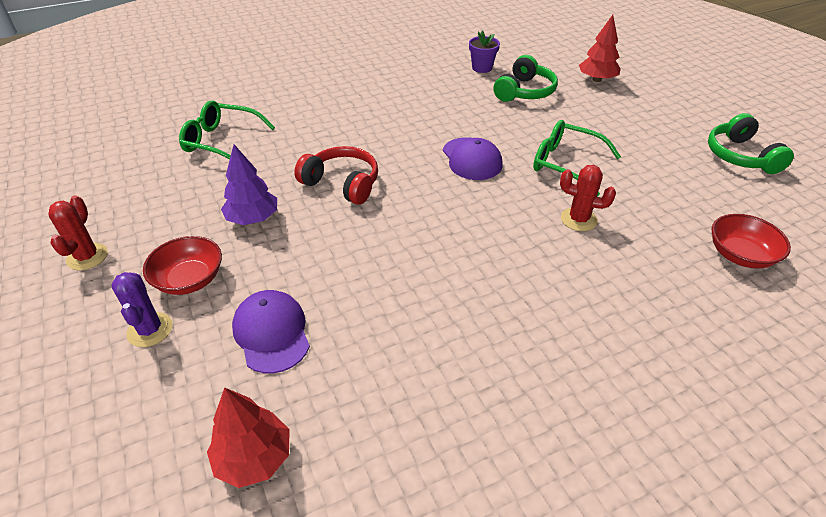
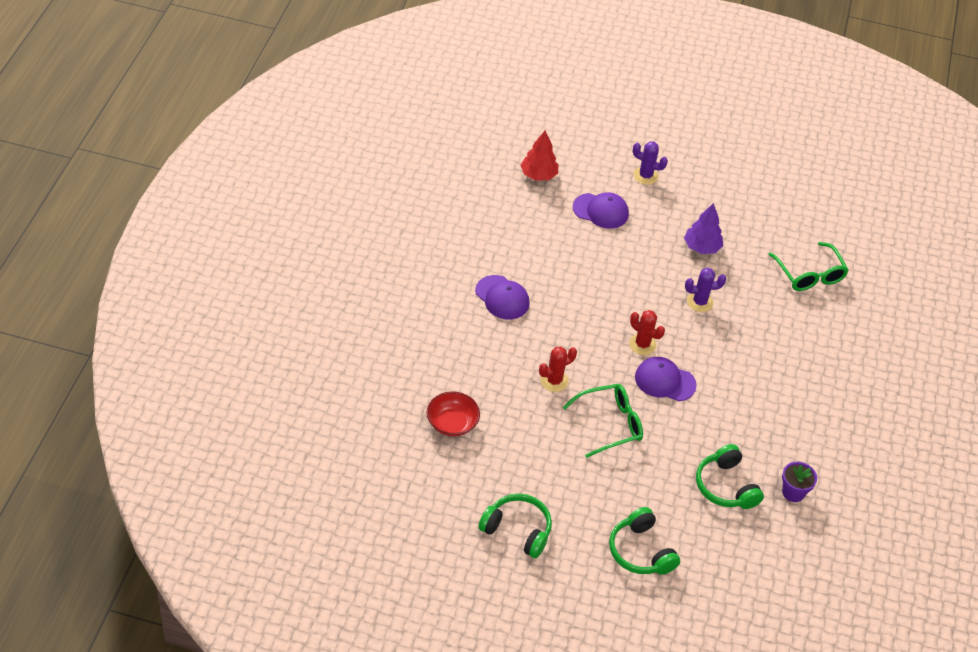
camera: 125 degrees right, 5 degrees up
(87, 257) = (728, 175): red cactus -> red cactus (642, 344)
(189, 279) = (670, 202): red bowl -> none
(222, 141) = (809, 274): green glasses -> green glasses turned 105 degrees clockwise
(342, 184) = (699, 302): red headphones -> purple cactus
(539, 329) = (502, 298): none -> purple cap
(597, 79) = (699, 554): red tree -> none
(640, 100) = (641, 551): none -> green headphones

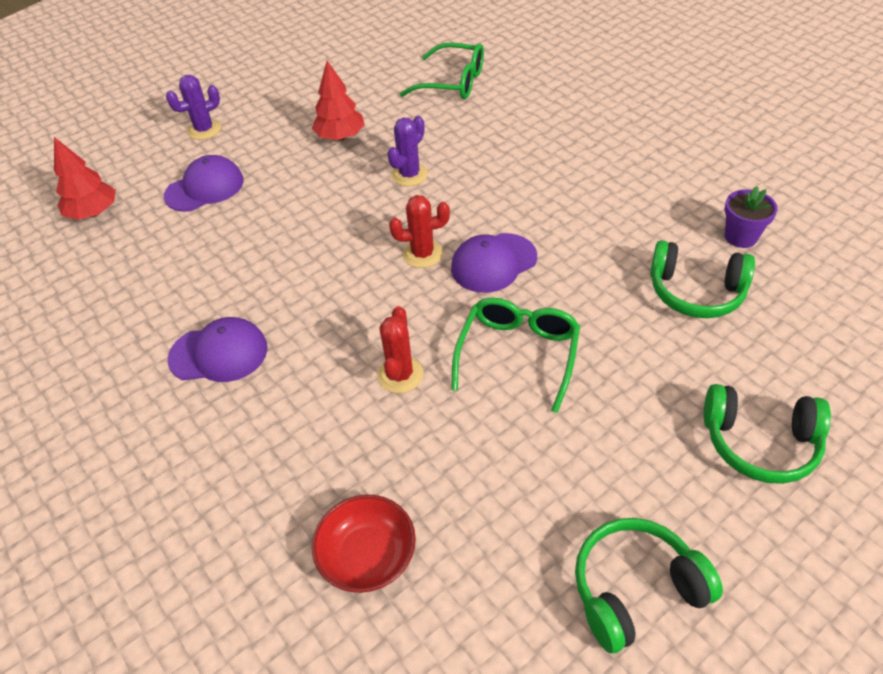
camera: 45 degrees left, 0 degrees up
(701, 247) = (340, 137): purple tree -> red tree

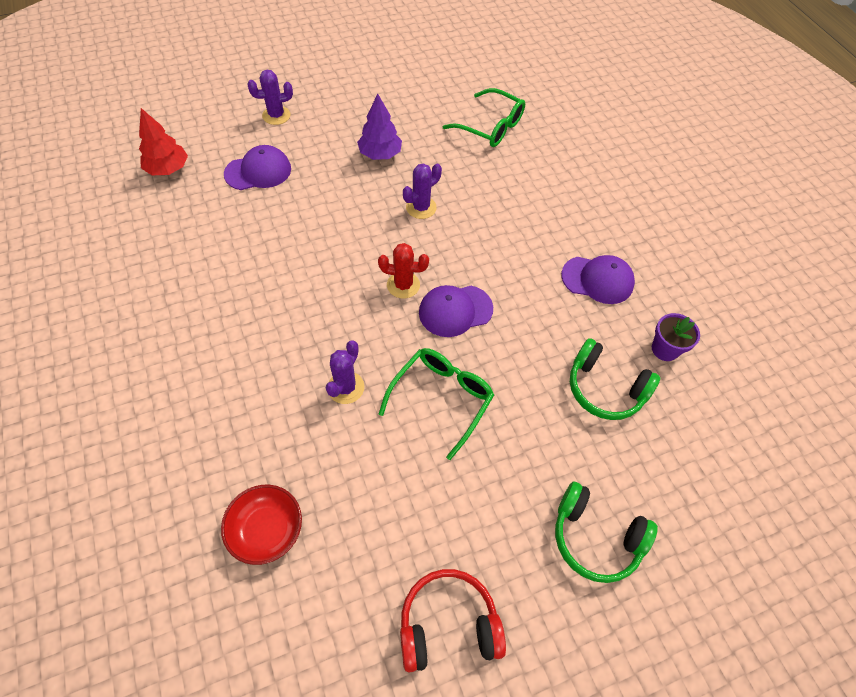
camera: 10 degrees right, 10 degrees up
(219, 353) = (219, 325): purple cap -> purple cap (597, 280)
(340, 137) = (380, 154): red tree -> purple tree
(400, 375) = (345, 387): red cactus -> purple cactus
(636, 590) = (448, 624): green headphones -> red headphones

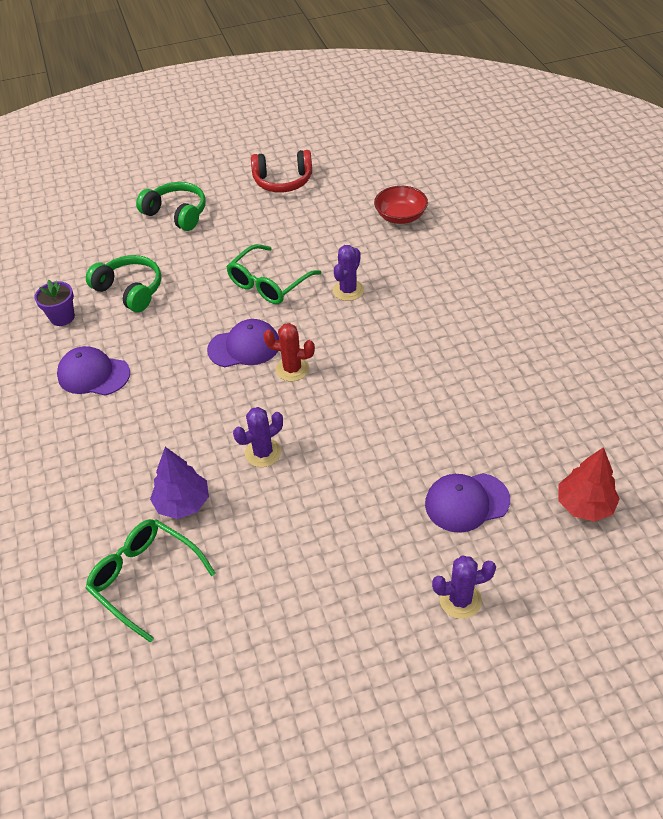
camera: 170 degrees left, 10 degrees down
(380, 154) = (308, 530): purple tree -> purple tree (182, 503)

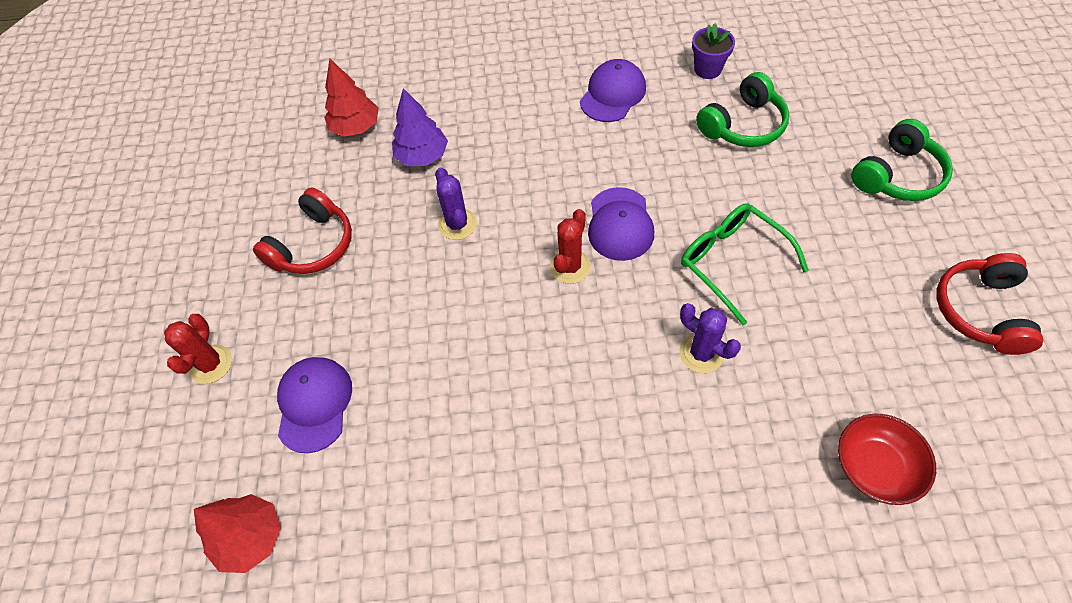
camera: 105 degrees right, 10 degrees up
(145, 578) = (356, 127): green glasses -> red tree
(309, 563) = (313, 245): none -> red headphones
(460, 600) = (211, 364): purple cactus -> red cactus

